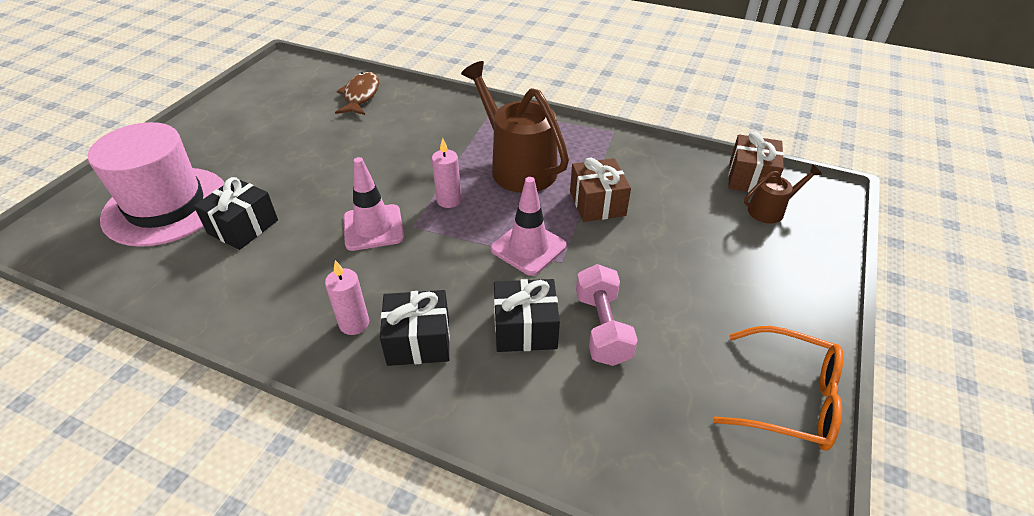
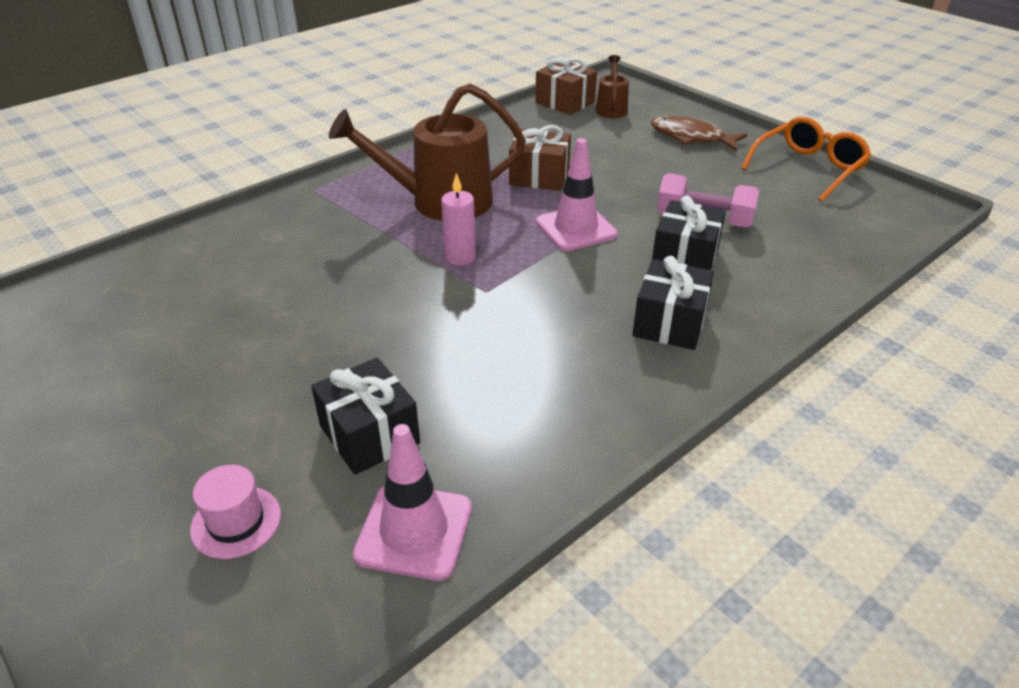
camera: 65 degrees left, 5 degrees down
(166, 206) = (236, 522): pink hat -> pink hat, size x0.41
(354, 323) = (621, 362): pink candle -> none
(361, 95) = (153, 278): brown fish -> brown fish (691, 137)
(373, 227) = (465, 319): pink traffic cone -> pink traffic cone (414, 531)

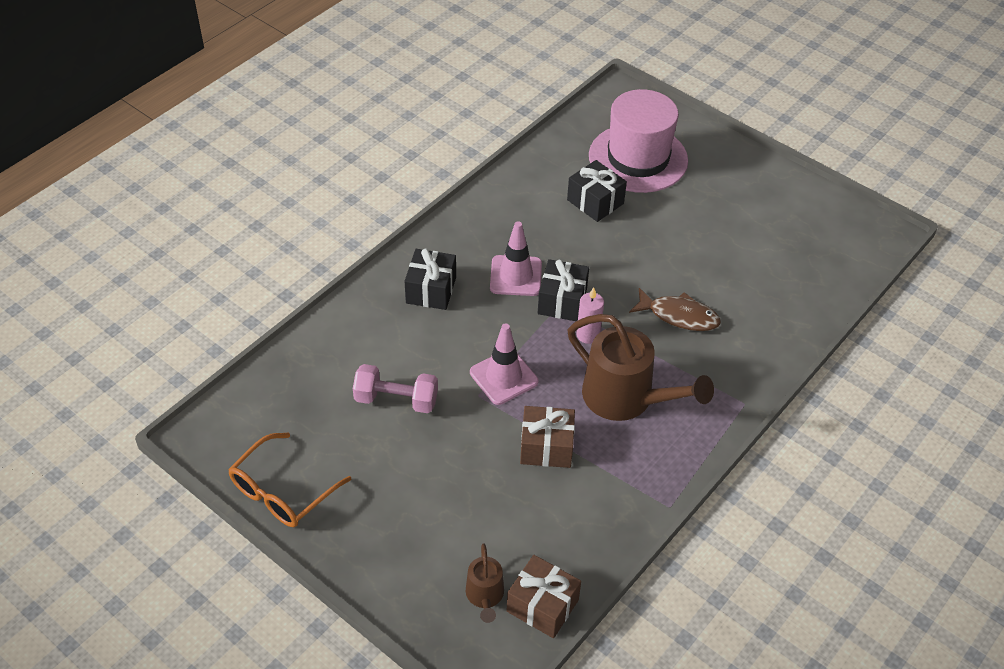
camera: 170 degrees right, 10 degrees up
(236, 522) = (638, 158): pink hat -> pink hat, size x2.44
(414, 531) = (555, 162): pink traffic cone -> pink traffic cone (516, 276)
(439, 202) = (626, 399): brown watering can -> brown watering can turned 60 degrees clockwise
(685, 258) = (416, 352): black gift -> black gift (562, 301)
(691, 137) = (394, 539): brown fish -> brown fish (679, 316)

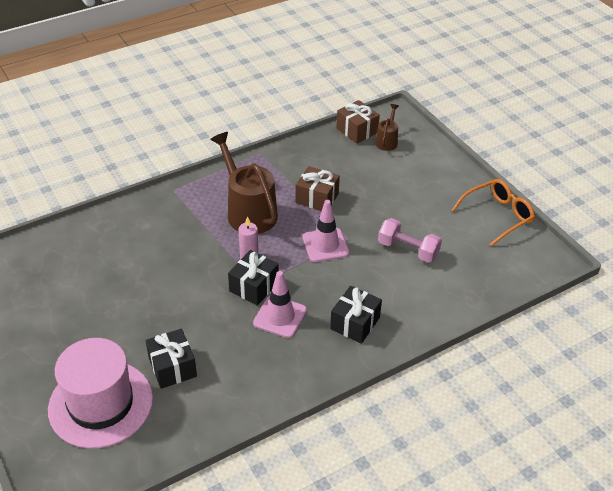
camera: 160 degrees left, 5 degrees down
(679, 316) = (173, 253): brown fish -> none

